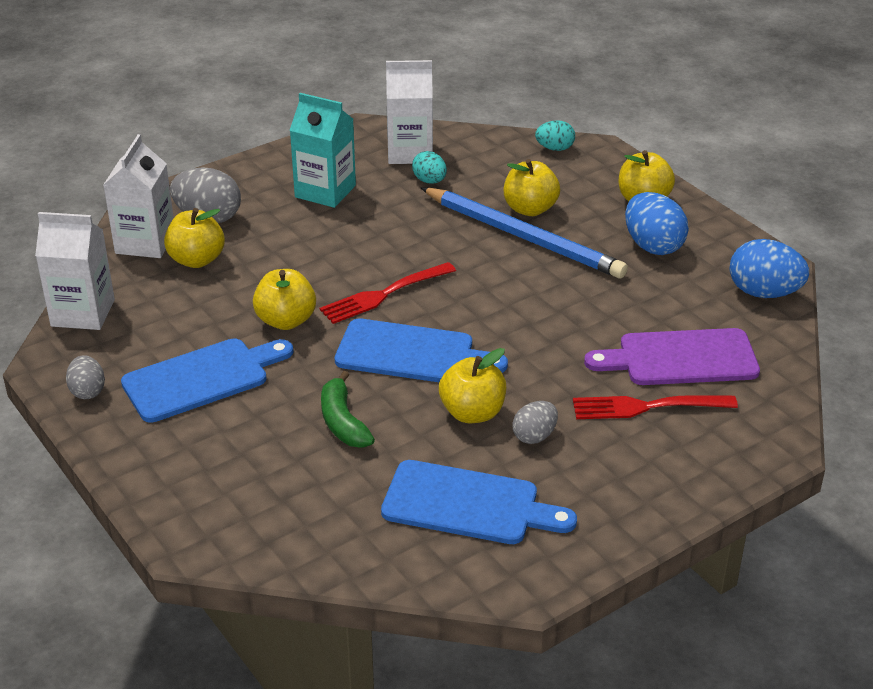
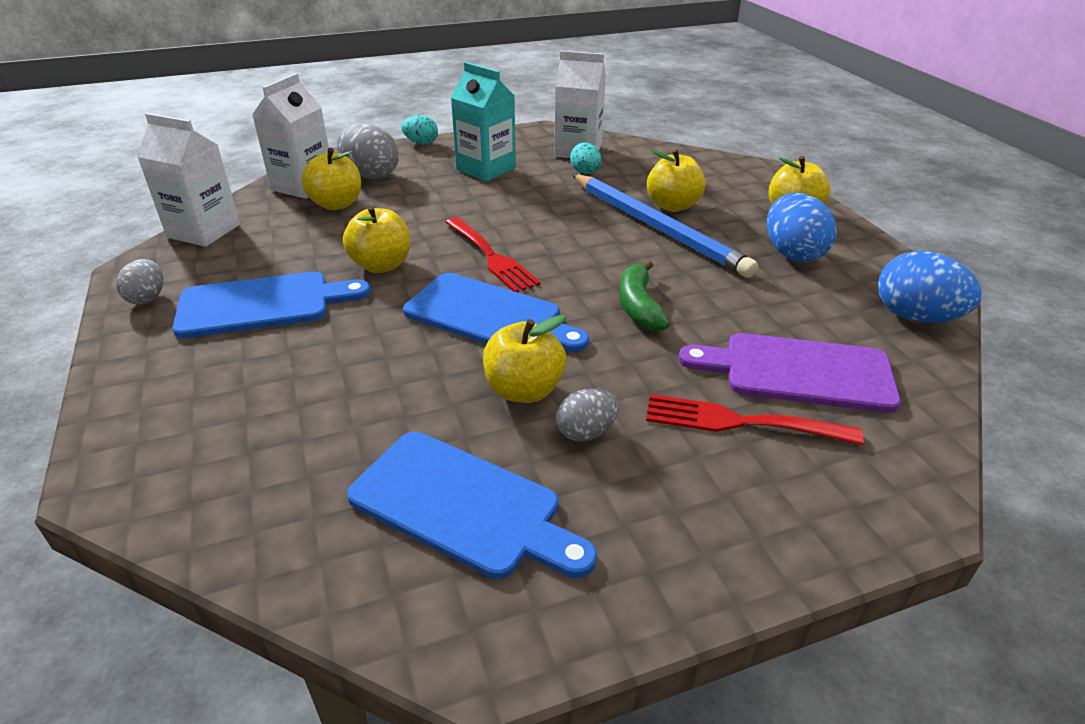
camera: 15 degrees right, 0 degrees up
(343, 422) = (374, 373): green banana -> green banana (639, 306)
(383, 294) = (491, 257): red fork -> red fork turned 105 degrees counterclockwise
(554, 148) = (715, 163): turquoise egg -> turquoise egg (421, 143)

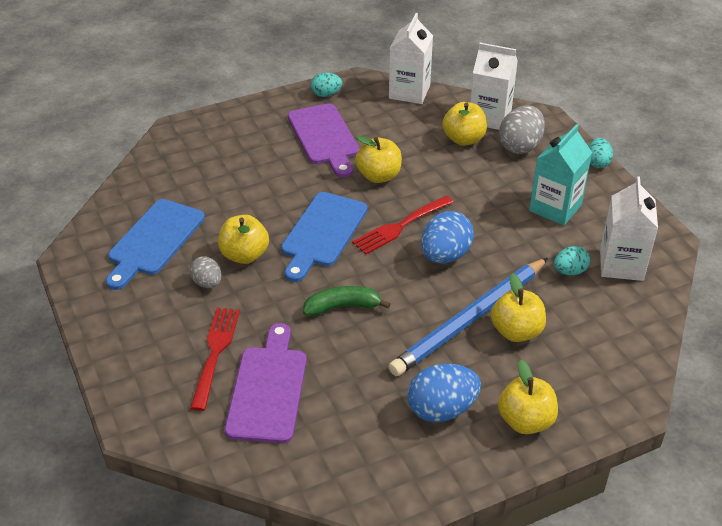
camera: 85 degrees right, 5 degrees up
(147, 298) = (326, 94): grey egg -> turquoise egg
(262, 304) = (324, 137): blue cutting board -> purple cutting board
(915, 317) = (347, 478): blue egg -> blue egg (445, 256)

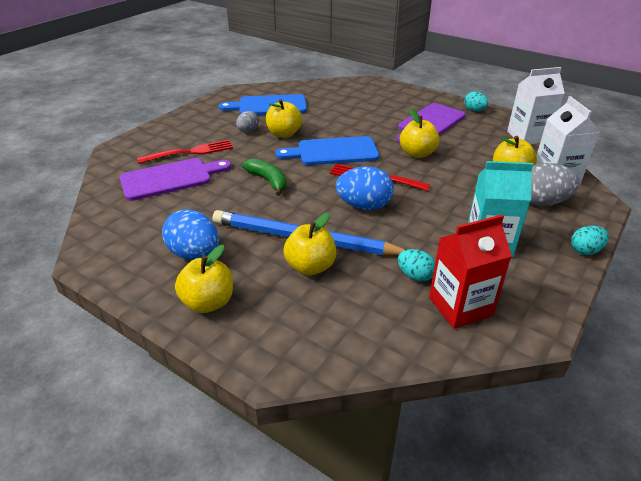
camera: 60 degrees right, 5 degrees down
(621, 264) = (460, 306): white carton -> red carton

